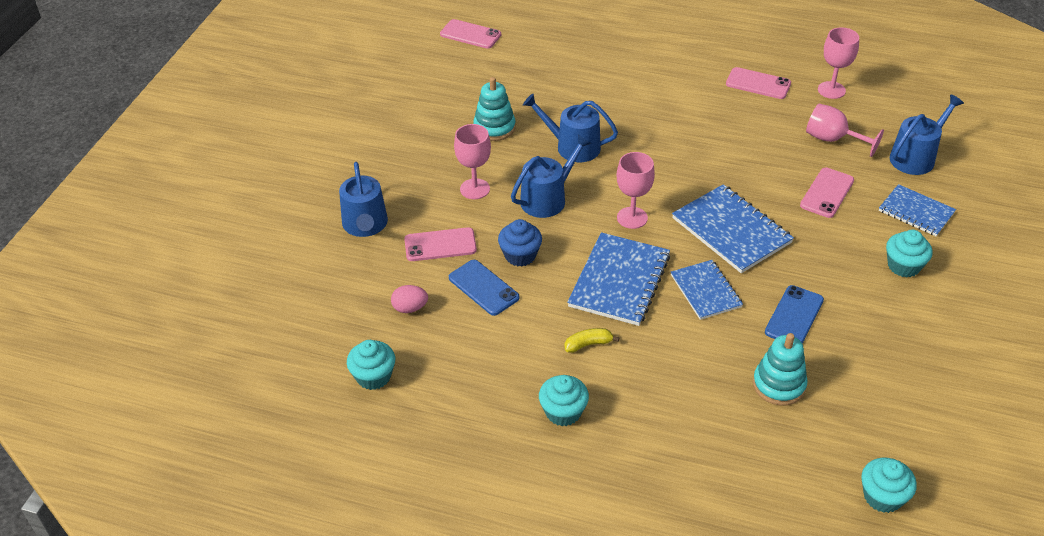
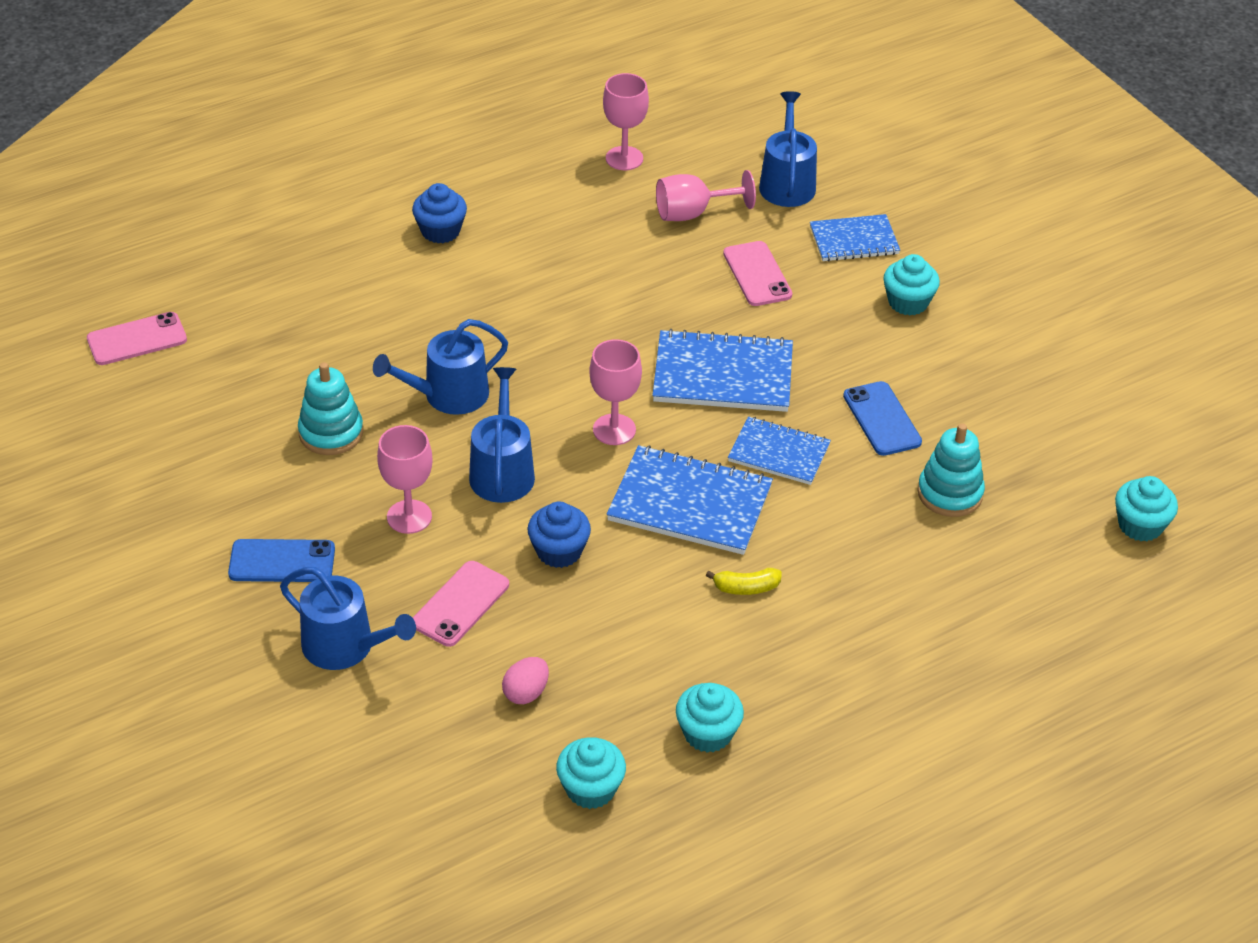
camera: 50 degrees left, 0 degrees up
(483, 288) = (570, 613): blue phone -> blue phone (282, 561)
(563, 412) = (811, 669): turquoise cupcake -> turquoise cupcake (708, 733)
(588, 344) = (746, 588): yellow banana -> yellow banana turned 120 degrees counterclockwise
(619, 281) = (690, 503): blue notebook -> blue notebook turned 45 degrees counterclockwise
(678, 69) = (440, 231): none -> blue cupcake
(758, 84) = (544, 196): pink phone -> none

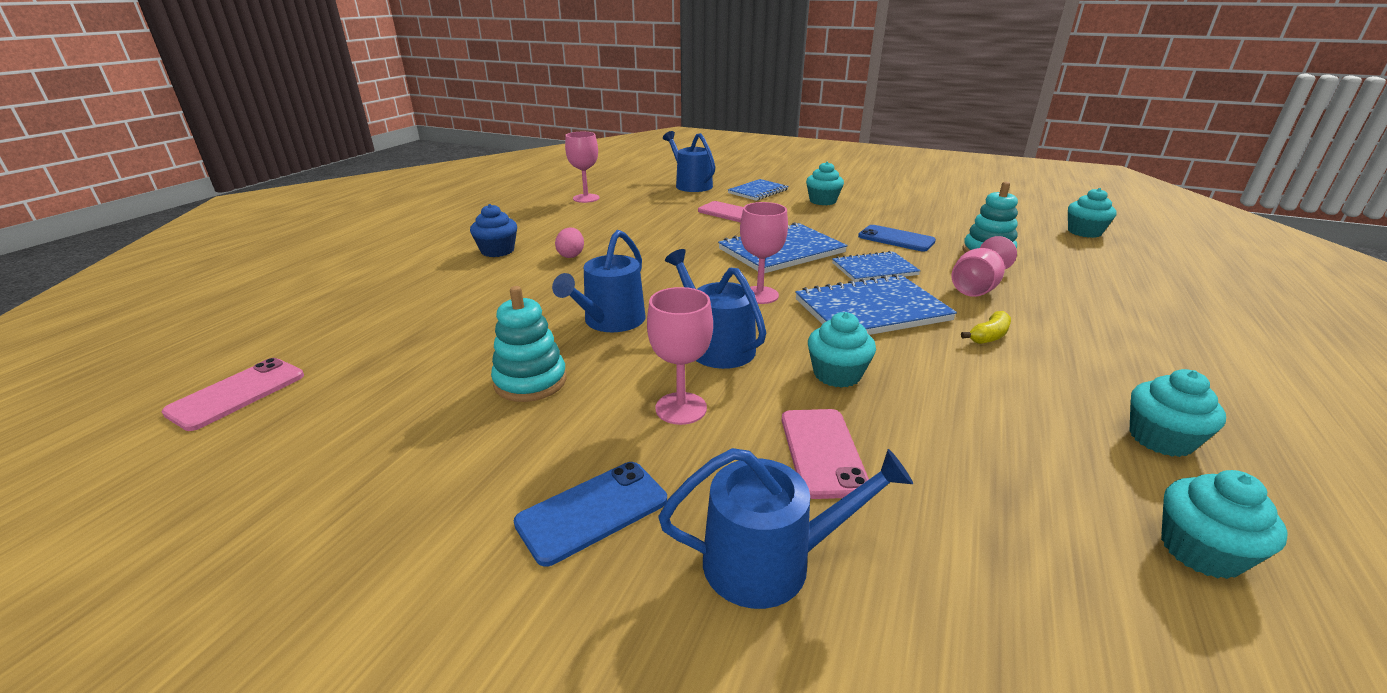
camera: 35 degrees left, 15 degrees down
(526, 693) = (995, 495): pink egg -> pink egg (571, 255)
(559, 551) = (837, 374): blue cupcake -> turquoise cupcake
(692, 213) = (657, 205): pink goblet -> pink goblet (977, 287)

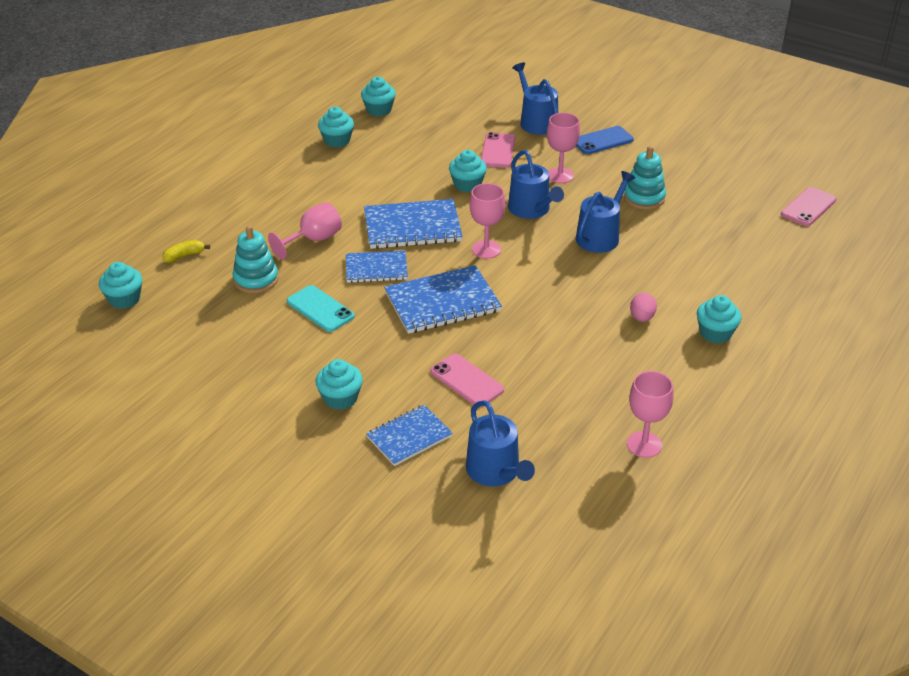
camera: 170 degrees left, 10 degrees up
(497, 251) = (715, 333): blue cupcake -> turquoise cupcake
(770, 561) = (536, 121): blue watering can -> blue watering can turned 60 degrees clockwise
(896, 239) = (320, 309): blue phone -> turquoise phone
(988, 336) = (354, 199): yellow banana -> yellow banana (184, 256)

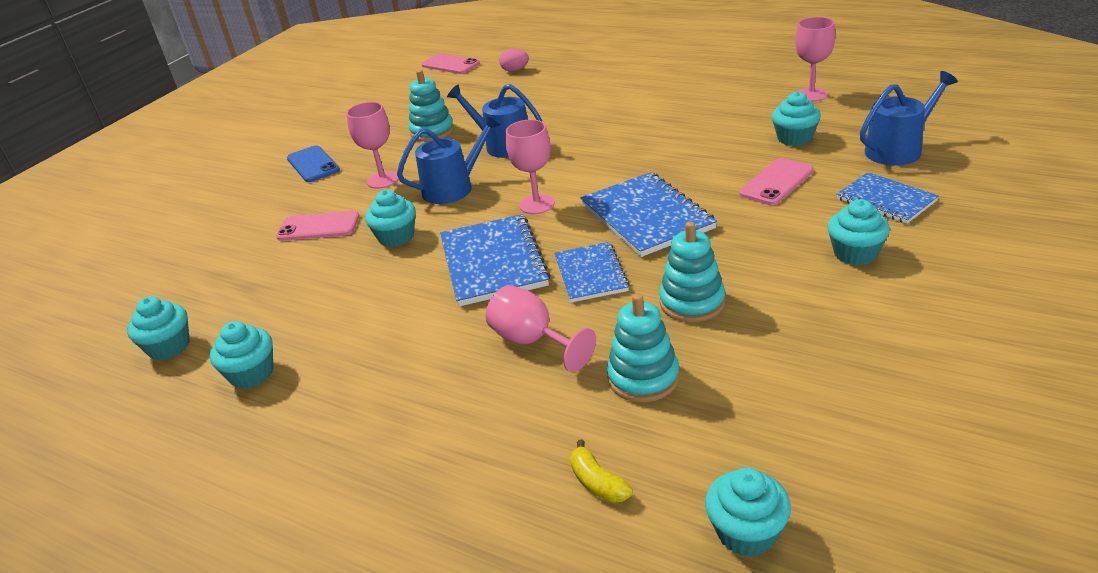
camera: 90 degrees left, 5 degrees down
(320, 309) = (692, 302): turquoise phone -> turquoise stacking toy
(536, 121) = (255, 210): blue watering can -> none
(642, 318) = (635, 113): pink egg -> pink egg (515, 70)
(715, 333) = (646, 83): turquoise cupcake -> turquoise cupcake (794, 138)

